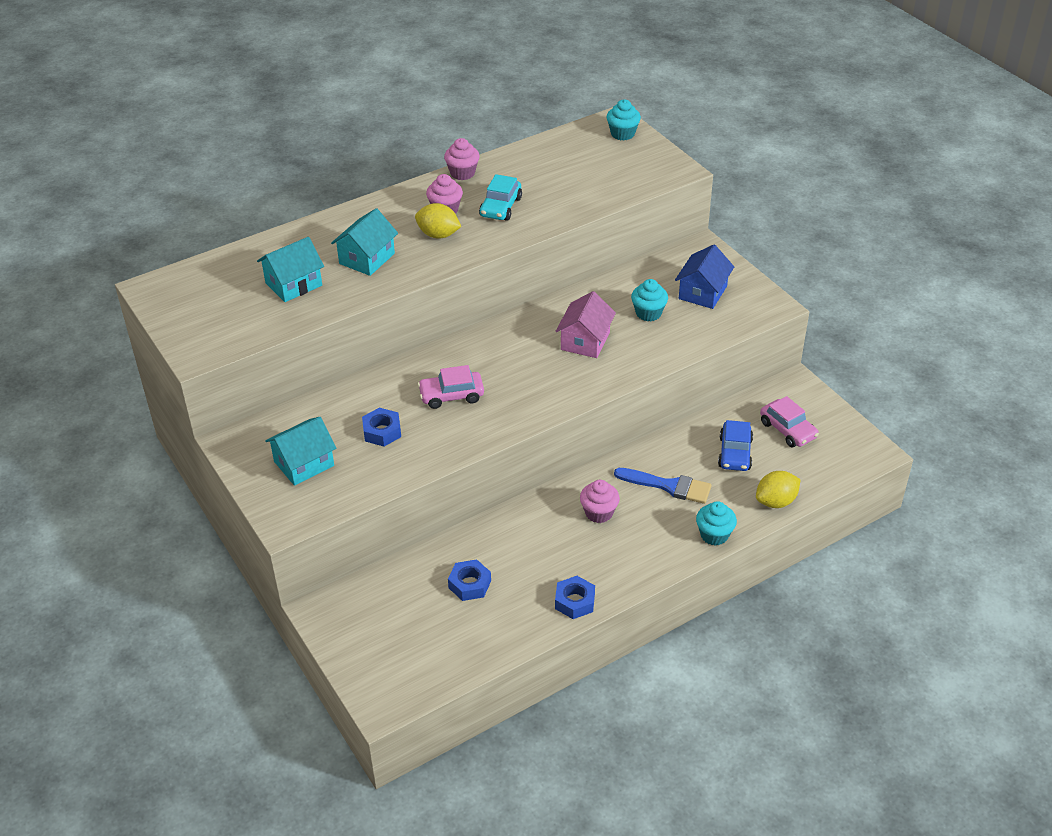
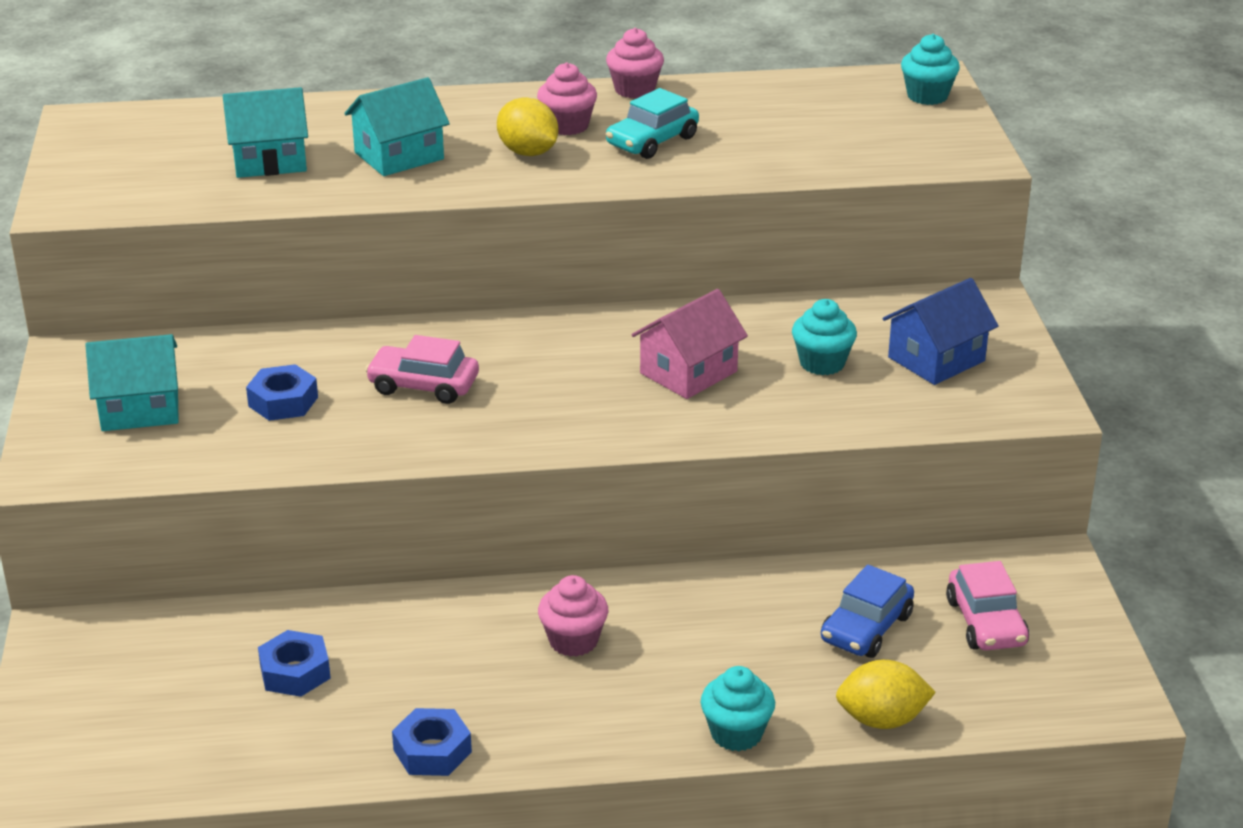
camera: 25 degrees right, 10 degrees down
(669, 486) = (717, 639): blue brush -> none

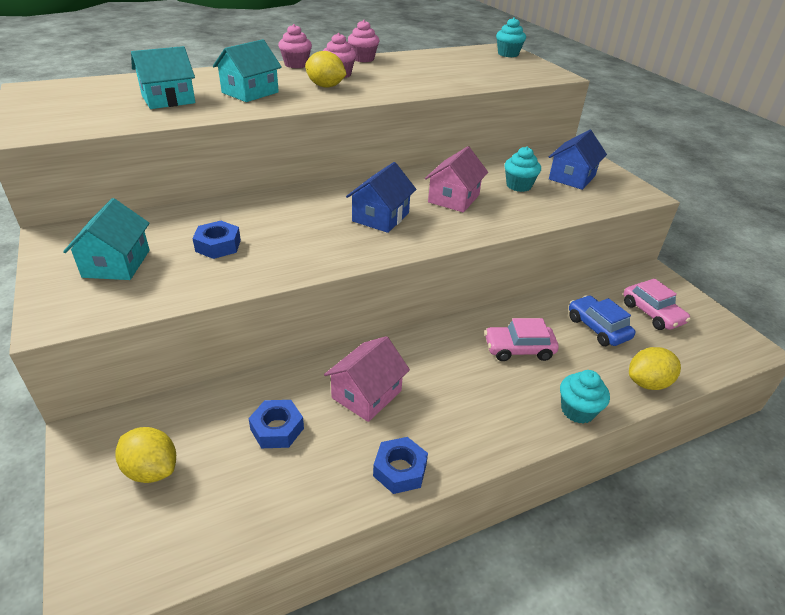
camera: 20 degrees left, 5 degrees up
(123, 687) = (152, 469): none -> yellow lemon
(140, 409) = (116, 263): turquoise house -> turquoise house turned 60 degrees counterclockwise
(423, 386) = (305, 224): pink car -> pink car (519, 349)
(437, 653) = (366, 394): none -> pink house
(546, 389) = (380, 217): none -> blue house
(573, 641) = (445, 368): pink cupcake -> pink cupcake (296, 65)
(652, 141) = (390, 78): turquoise car -> none
(866, 628) = (597, 328): blue car -> blue car turned 135 degrees clockwise

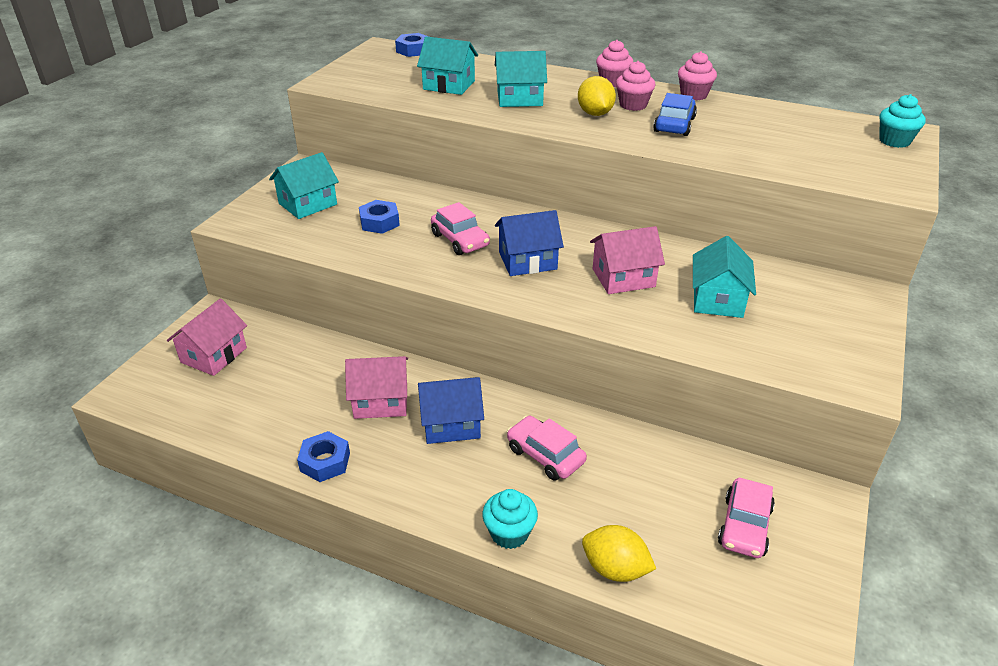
camera: 50 degrees right, 0 degrees up
(152, 469) = (214, 355): yellow lemon -> pink house
(277, 429) = (300, 381): blue nut -> blue nut (413, 50)
(309, 227) = (460, 240): none -> pink car
(518, 186) = (717, 299): turquoise cupcake -> turquoise house
(572, 177) = (803, 322): blue house -> blue house (451, 424)
(597, 328) = (654, 494): blue car -> blue car (674, 125)

